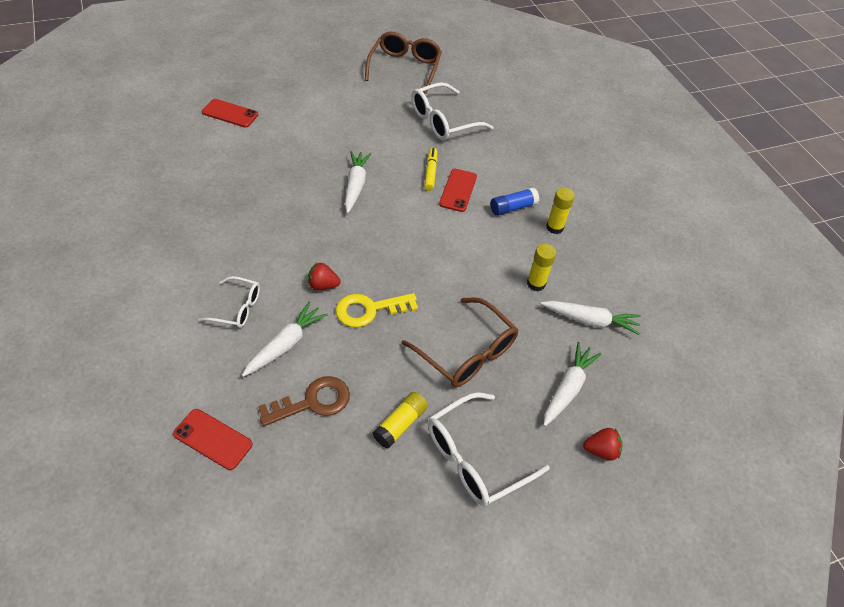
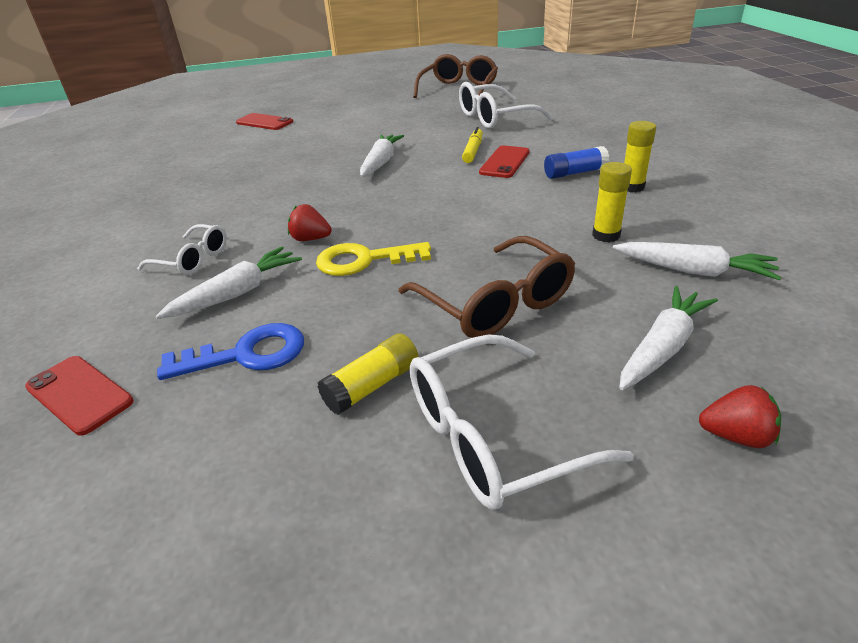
camera: 15 degrees right, 15 degrees down
(313, 402) = (247, 354): brown key -> blue key

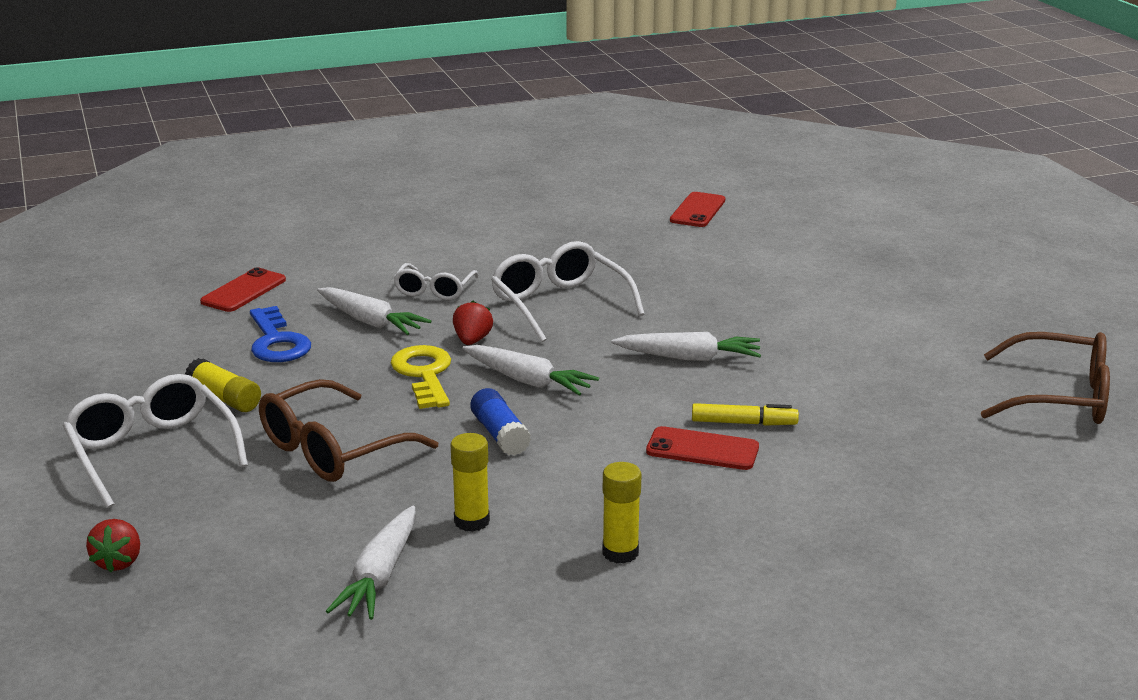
camera: 80 degrees right, 10 degrees down
(264, 122) = (828, 259): red phone -> red phone (698, 210)
(495, 117) = (904, 437): white glasses -> white glasses (560, 304)
(574, 173) = (668, 506): blue glue stick -> blue glue stick (500, 435)
(662, 347) = (242, 539): white carrot -> white carrot (528, 381)

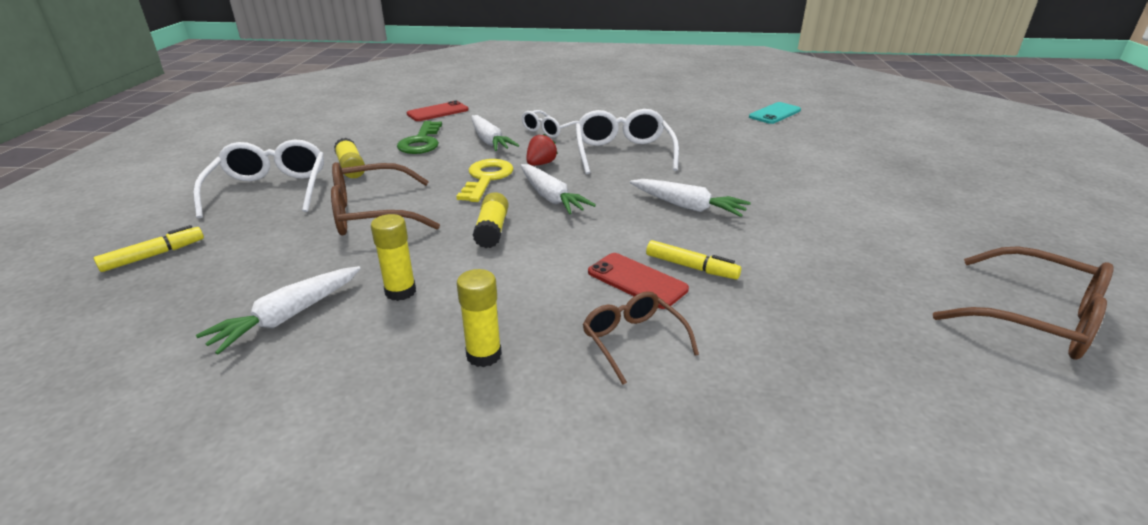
camera: 25 degrees right, 5 degrees up
(119, 562) = (154, 255): red strawberry -> yellow marker
(277, 342) = (421, 142): blue key -> green key
(500, 435) = (492, 230): blue glue stick -> yellow glue stick
(698, 210) = (775, 114): red phone -> turquoise phone
(745, 504) = (633, 341): none -> brown glasses

